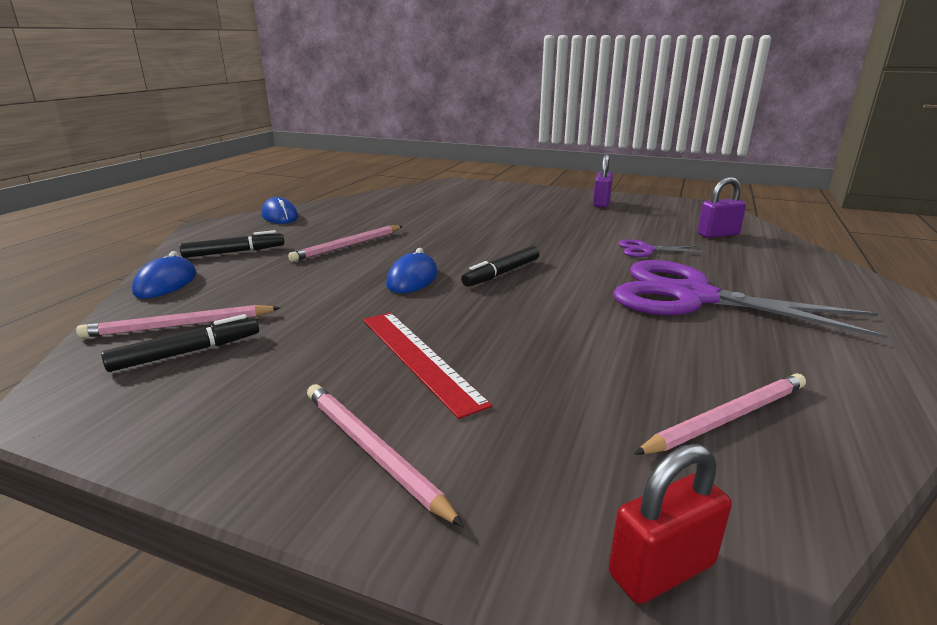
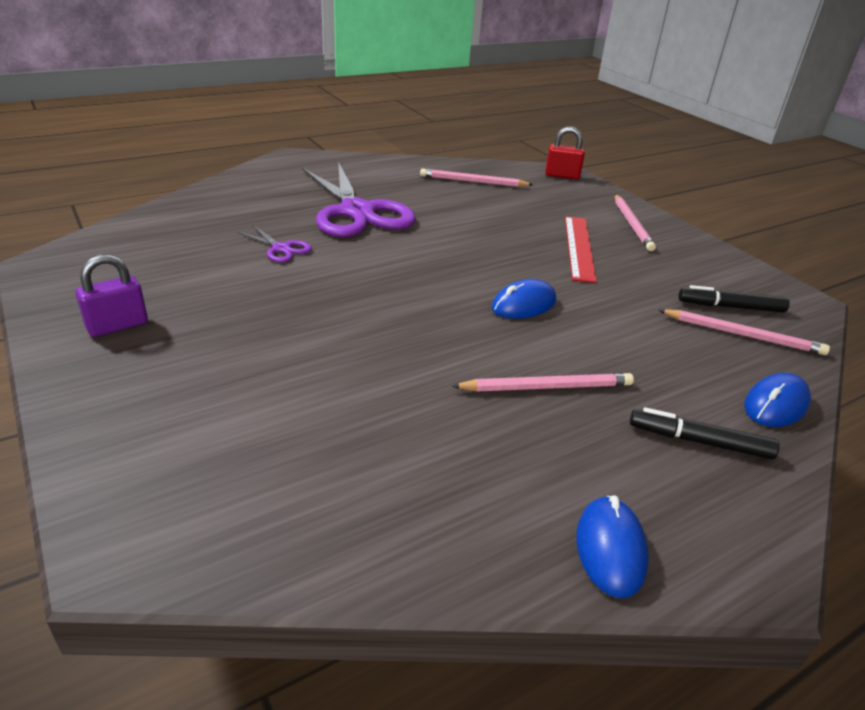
camera: 145 degrees left, 10 degrees up
(502, 273) = (442, 278): black marker -> none
(718, 234) = (178, 234): purple padlock -> none

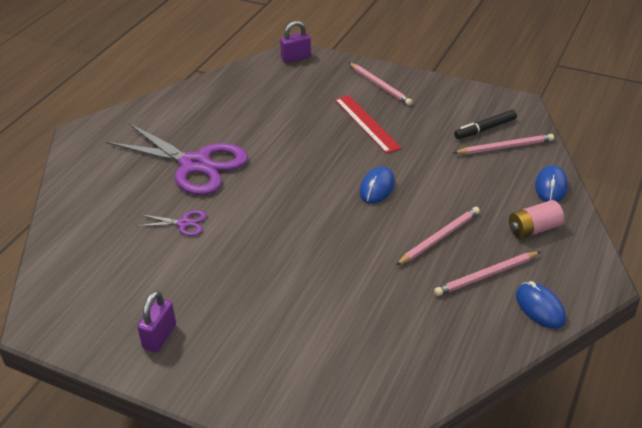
camera: 30 degrees left, 5 degrees up
(473, 182) = (242, 94): pink pencil -> pink pencil (486, 276)
(562, 176) = (296, 58): red padlock -> purple padlock
(699, 441) = (533, 229): black marker -> pink battery

